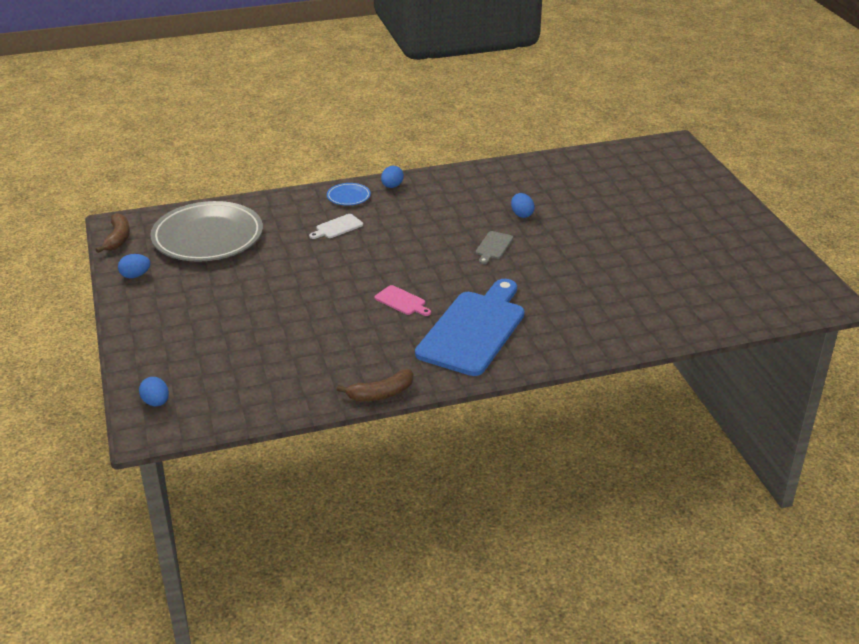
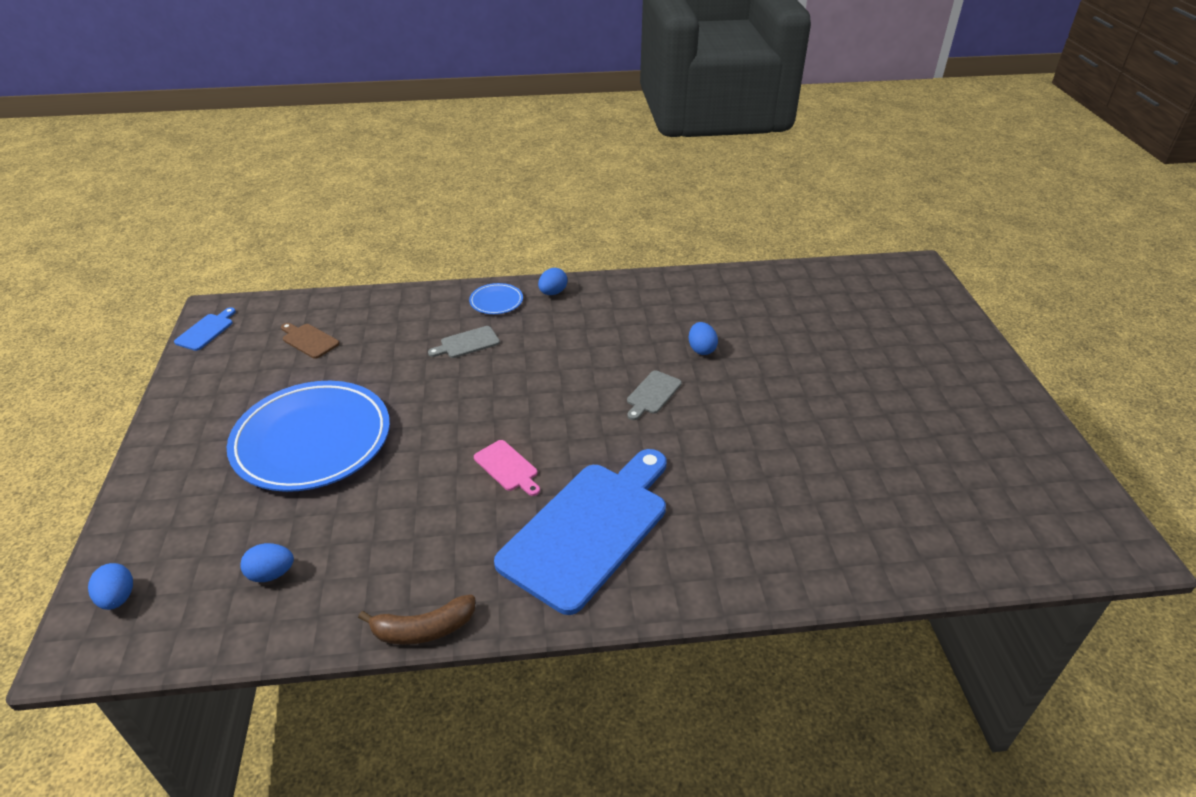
camera: 10 degrees right, 5 degrees up
(118, 238) = (206, 331): brown banana -> blue cutting board
(135, 275) = (198, 386): blue egg -> blue egg (271, 574)
(208, 237) = (309, 340): grey plate -> brown cutting board
(246, 300) = (312, 440): none -> blue plate
(337, 227) = (467, 343): white cutting board -> grey cutting board

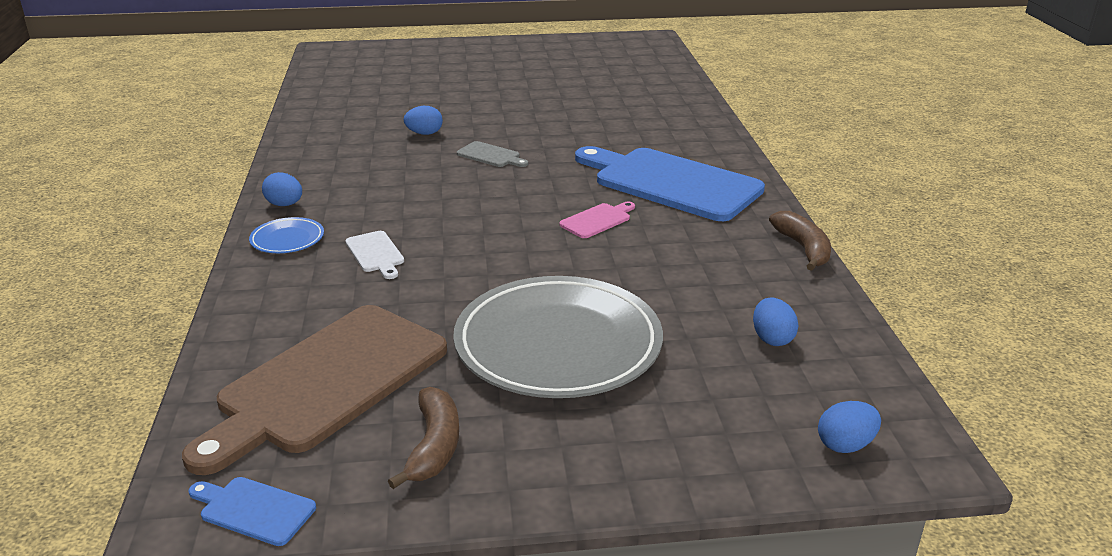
camera: 90 degrees left, 10 degrees down
(225, 388) = (434, 446): none -> brown banana
(309, 340) = (326, 382): brown cutting board -> brown cutting board, size x2.46
(312, 440) = (558, 344): blue plate -> grey plate
(467, 343) = (375, 254): grey cutting board -> white cutting board

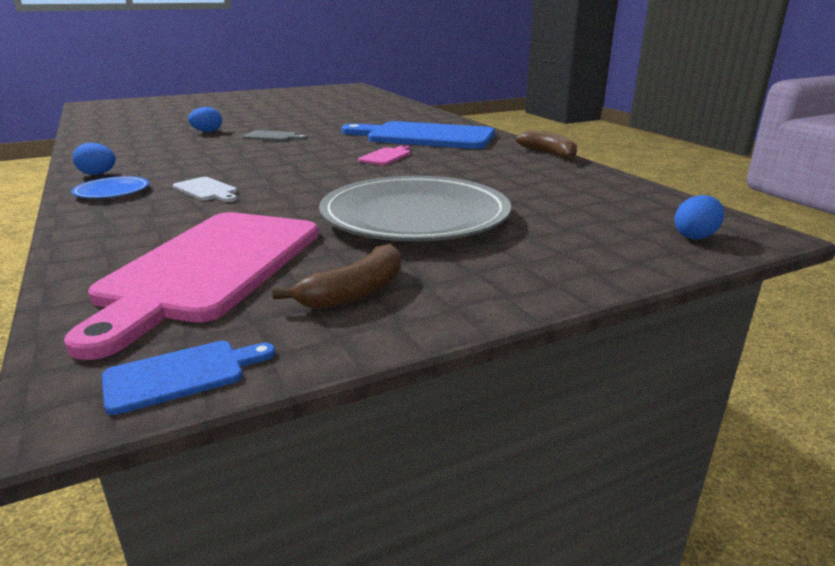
camera: 20 degrees left, 5 degrees down
(253, 509) = (182, 375): blue cutting board -> blue cutting board turned 150 degrees clockwise
(326, 382) = (209, 268): brown cutting board -> pink cutting board
(434, 446) = (355, 292): brown banana -> brown banana turned 60 degrees clockwise
(772, 338) = (578, 194): blue egg -> none

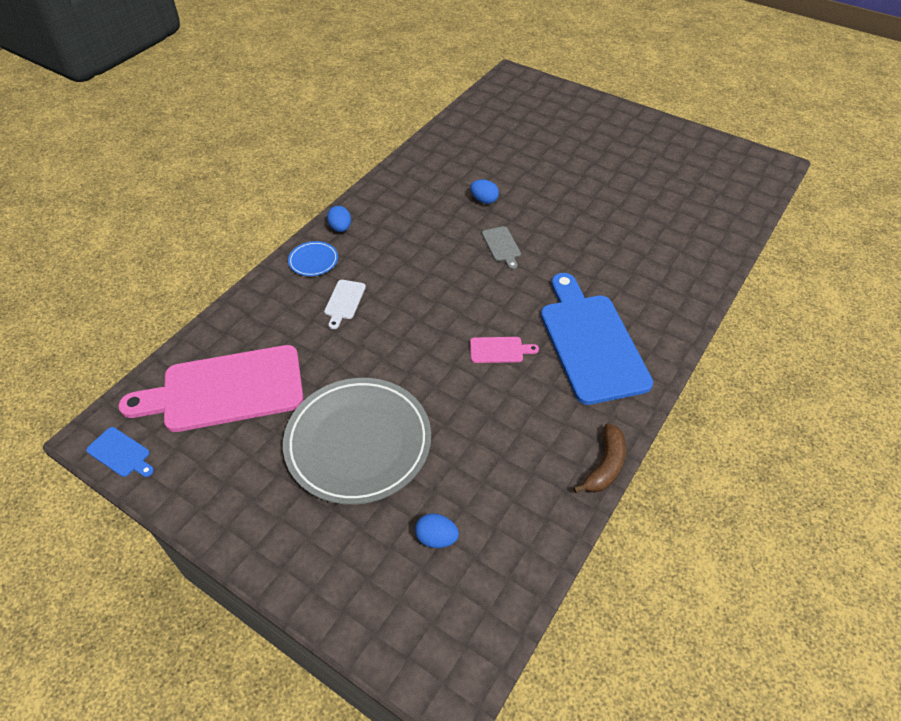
camera: 60 degrees right, 25 degrees up
(355, 292) = (225, 472): brown banana -> none
(695, 236) = (419, 642): blue egg -> blue egg (436, 538)

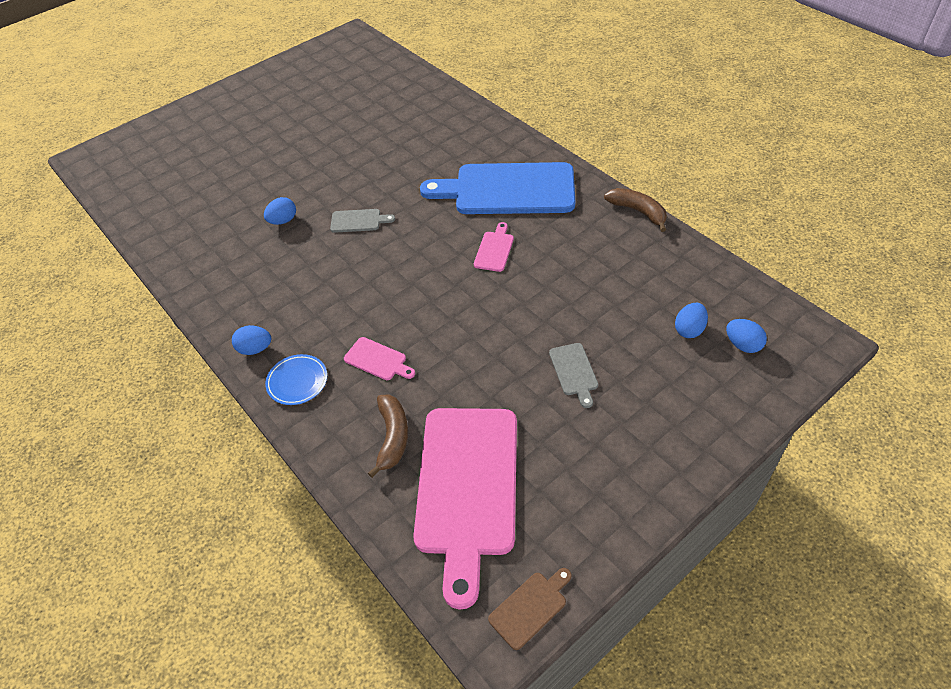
camera: 70 degrees left, 0 degrees up
(121, 453) = (530, 607): blue cutting board -> brown cutting board
(268, 331) = (392, 437): none -> brown banana
(344, 301) = (378, 360): white cutting board -> pink cutting board
(358, 443) = (574, 372): grey plate -> grey cutting board
(427, 595) = (742, 345): none -> blue egg

